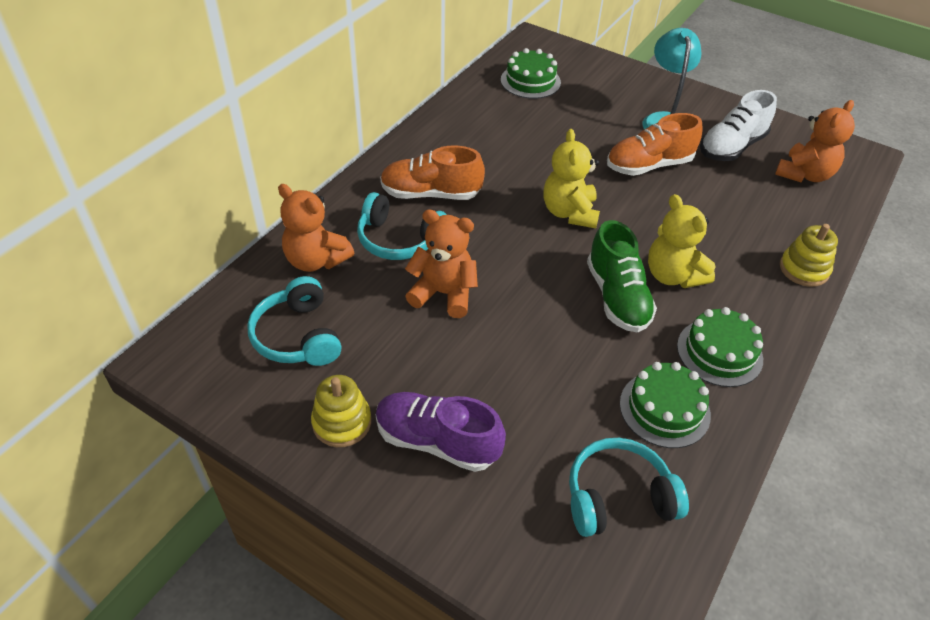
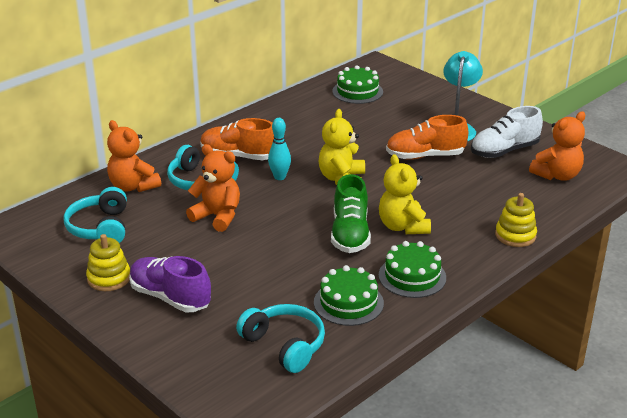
camera: 15 degrees right, 15 degrees down
(494, 220) = (279, 177): none -> turquoise bowling pin
(618, 497) = (284, 345): turquoise headphones -> turquoise headphones turned 45 degrees clockwise

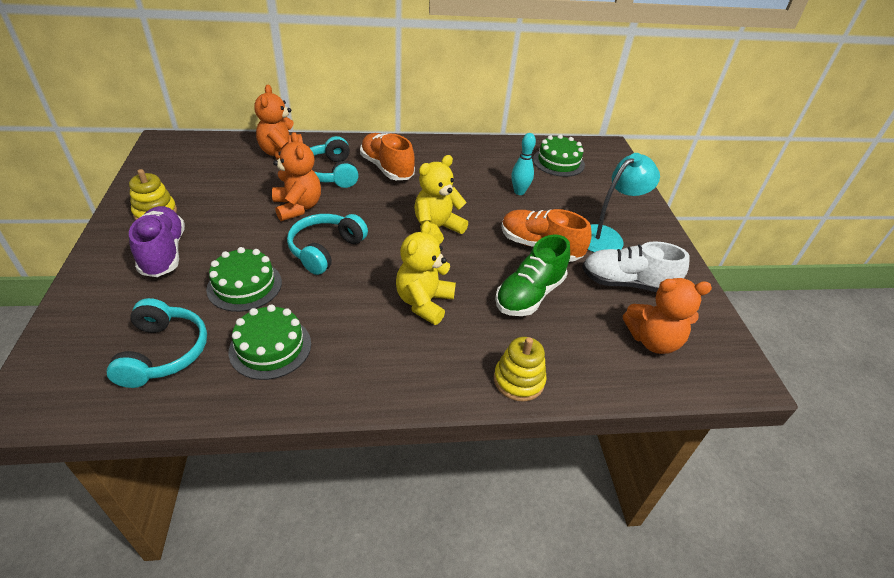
camera: 35 degrees right, 10 degrees up
(100, 228) = (214, 172): turquoise headphones -> turquoise headphones (325, 250)
(279, 177) = (391, 200): turquoise bowling pin -> turquoise bowling pin (519, 192)
(350, 234) = (370, 282): green shoe -> green shoe (529, 295)
(412, 276) = (360, 358): green cake -> green cake (244, 285)

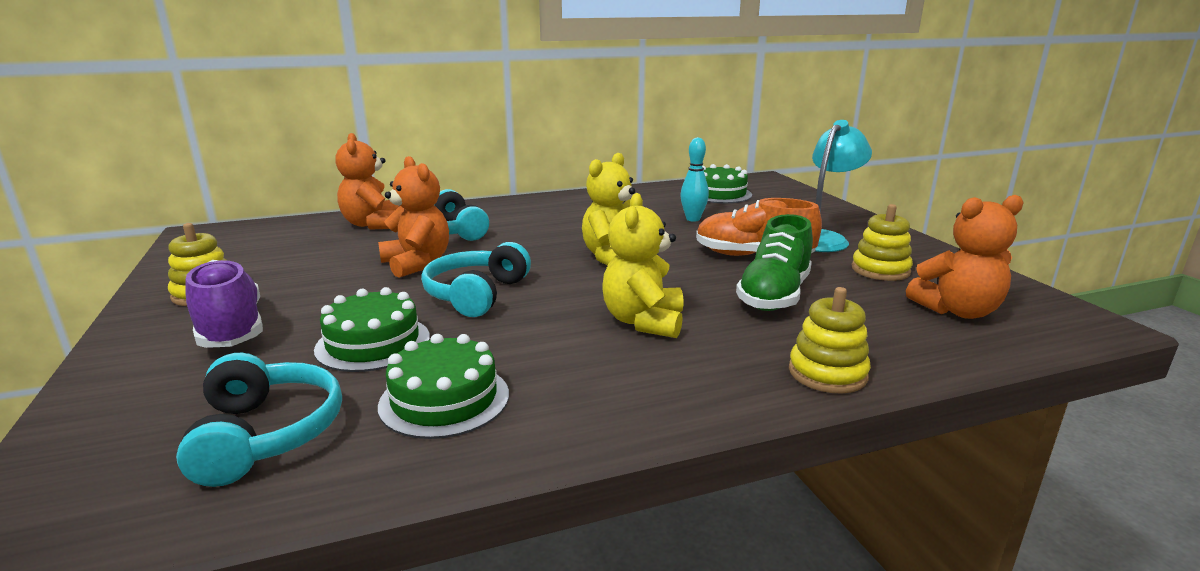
camera: 10 degrees left, 20 degrees down
(387, 168) = (518, 220): orange shoe -> none
(626, 283) = (880, 270): white shoe -> yellow stacking toy

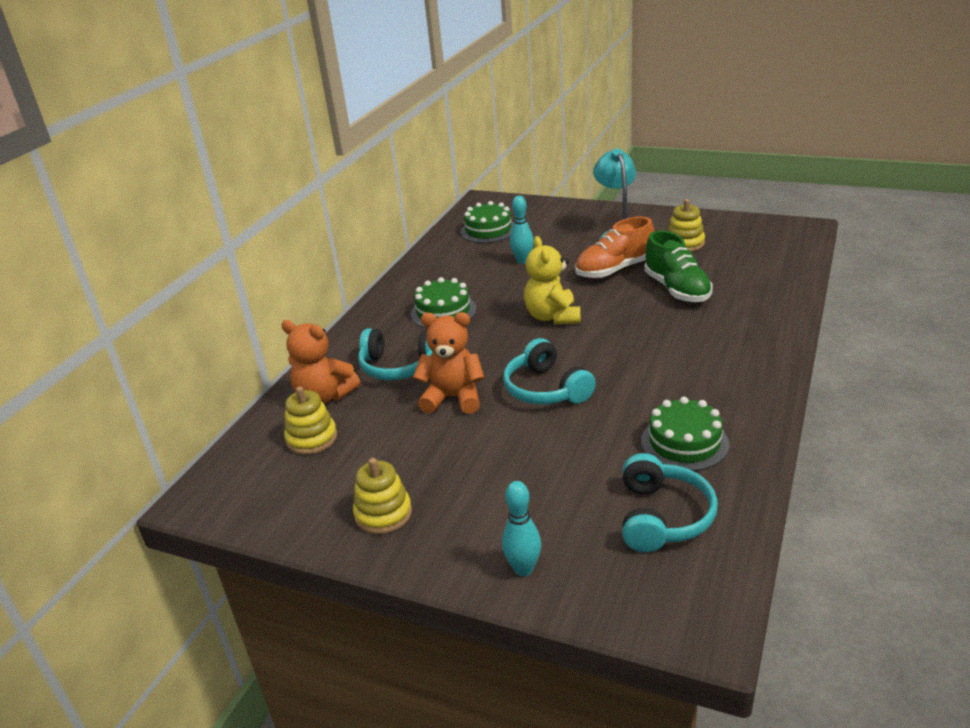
camera: 45 degrees left, 10 degrees up
(128, 382) = (523, 569): none -> turquoise bowling pin
(231, 329) = (479, 510): purple shoe -> none
(266, 434) = (662, 517): turquoise headphones -> turquoise headphones turned 75 degrees clockwise
(373, 343) = (577, 451): green cake -> green cake (443, 311)
(643, 321) = (661, 344): yellow teddy bear -> none
(827, 373) = (777, 317): yellow stacking toy -> yellow stacking toy (312, 438)
(957, 311) = (755, 251): orange teddy bear -> none

